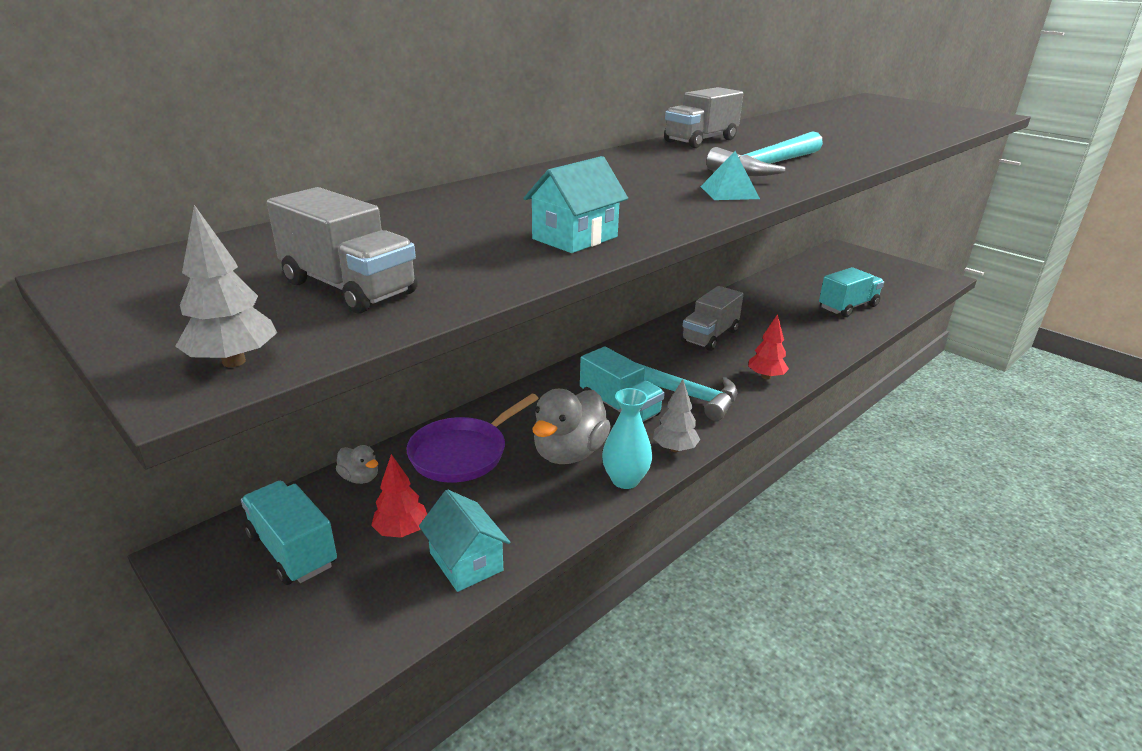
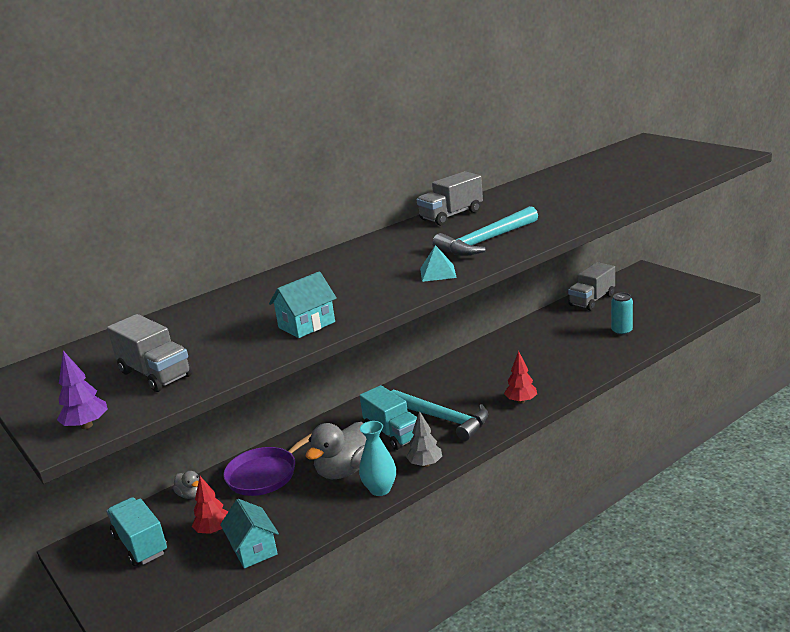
camera: 10 degrees right, 5 degrees down
(234, 361) = (87, 425): grey tree -> purple tree
(709, 336) = (487, 367): grey truck -> grey truck (592, 300)
(848, 307) = (621, 331): turquoise truck -> turquoise can

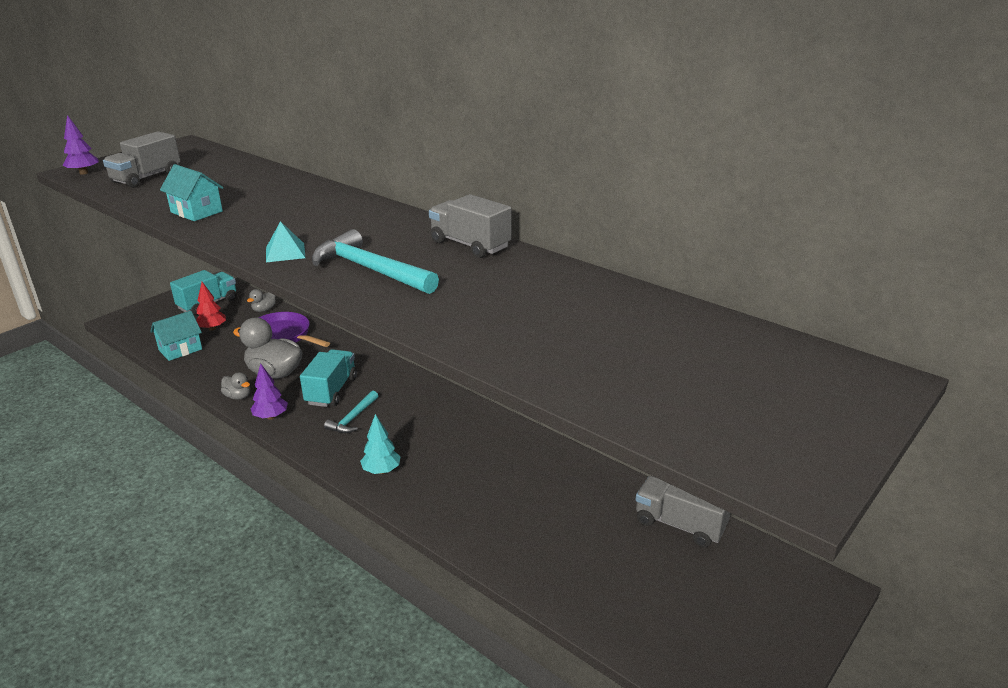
camera: 75 degrees right, 5 degrees up
(380, 489) = (238, 396): turquoise vase -> grey duck
(392, 433) = (331, 391): turquoise truck -> turquoise truck turned 150 degrees clockwise
(425, 464) = (271, 417): grey tree -> purple tree
(443, 419) = (353, 418): turquoise hammer -> turquoise hammer, size x0.57
(521, 401) = (381, 470): red tree -> turquoise tree
(621, 331) = (573, 559): turquoise can -> none

